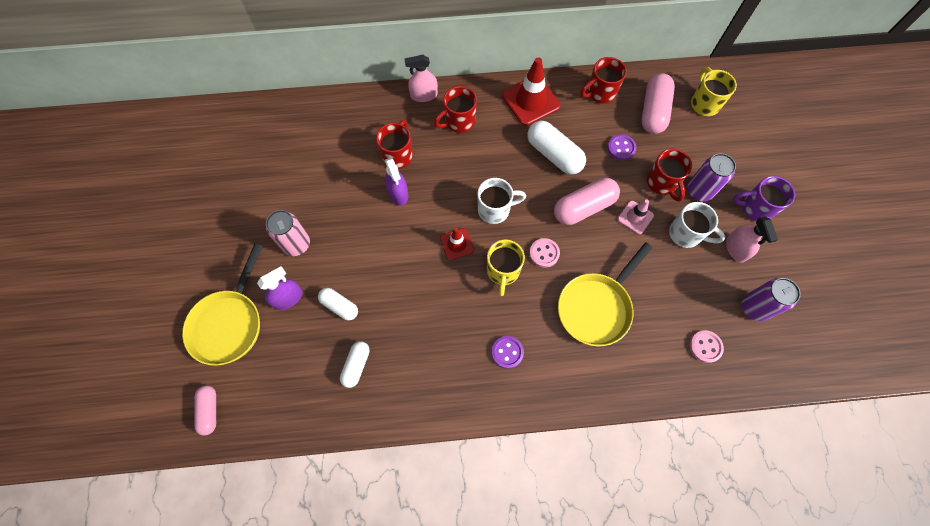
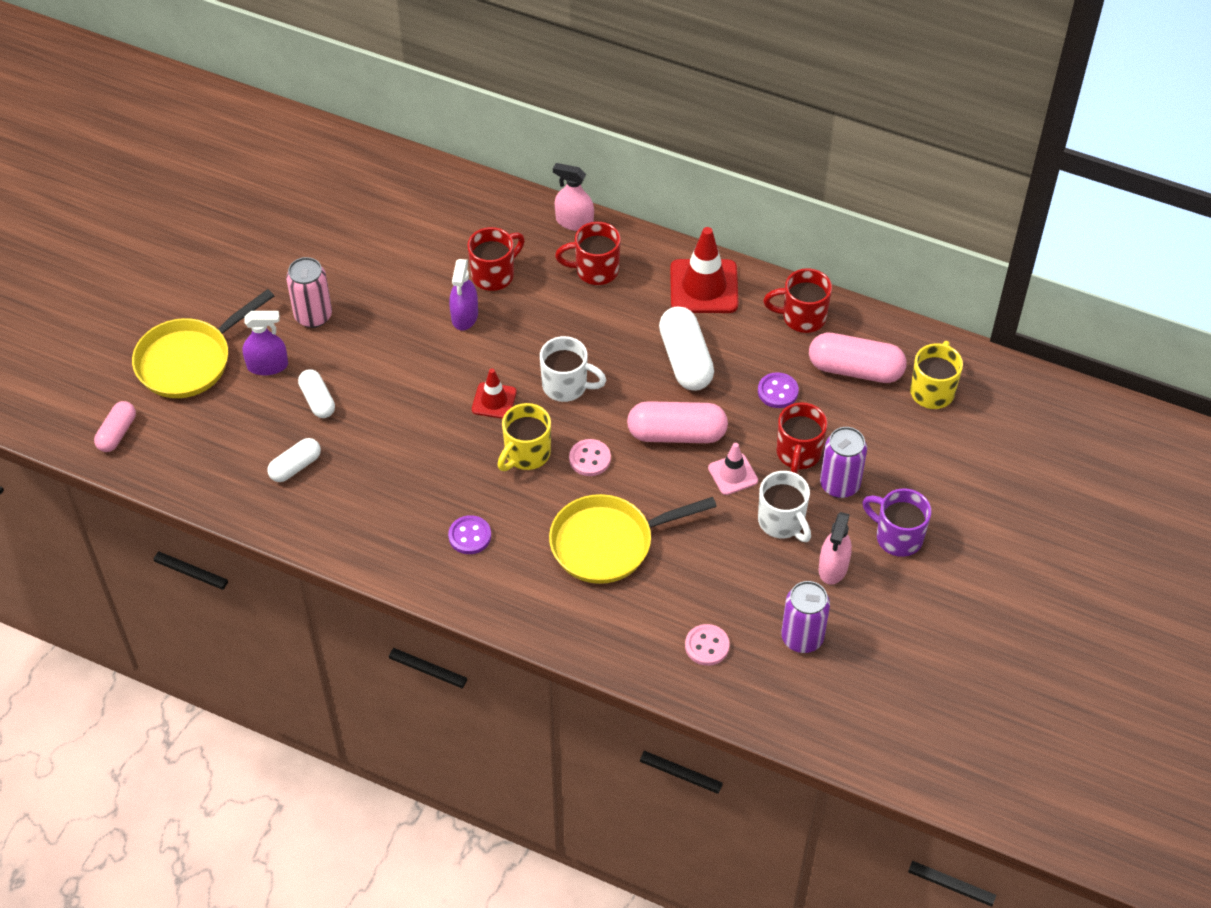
camera: 30 degrees right, 15 degrees down
(653, 111) = (855, 369): pink capsule -> pink capsule turned 60 degrees clockwise

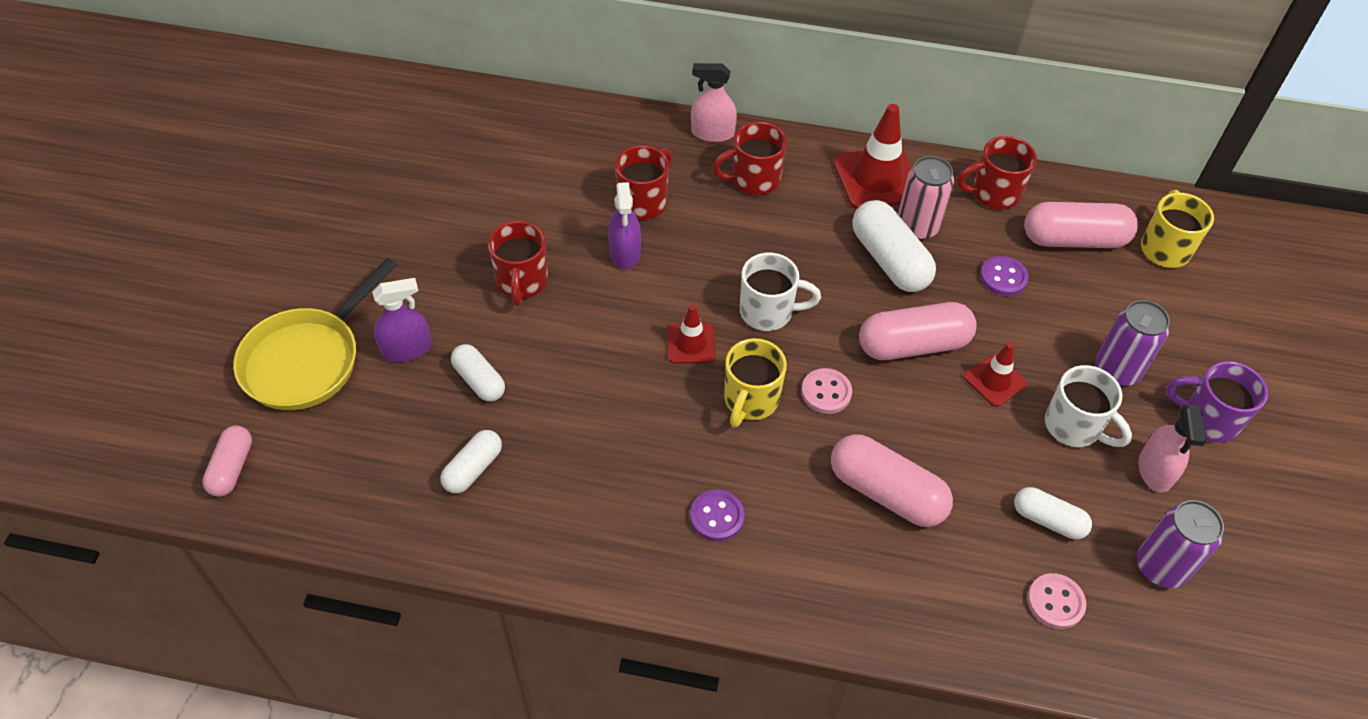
camera: 15 degrees left, 0 degrees up
(313, 316) = (447, 281): pink can -> pink can (917, 227)
(608, 543) = (886, 492): yellow pan -> pink capsule
(728, 587) = (1048, 520): none -> white capsule
(733, 474) = (995, 380): pink traffic cone -> red traffic cone
(798, 454) = (1056, 343): red mug -> red mug (522, 282)

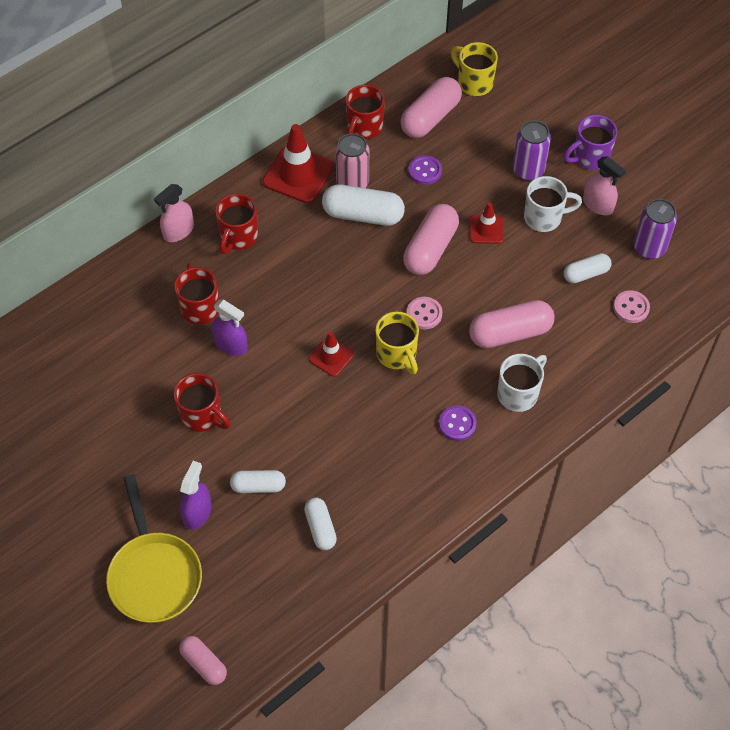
camera: 50 degrees left, 5 degrees up
(768, 312) = (344, 302): white mug -> white mug (518, 393)

